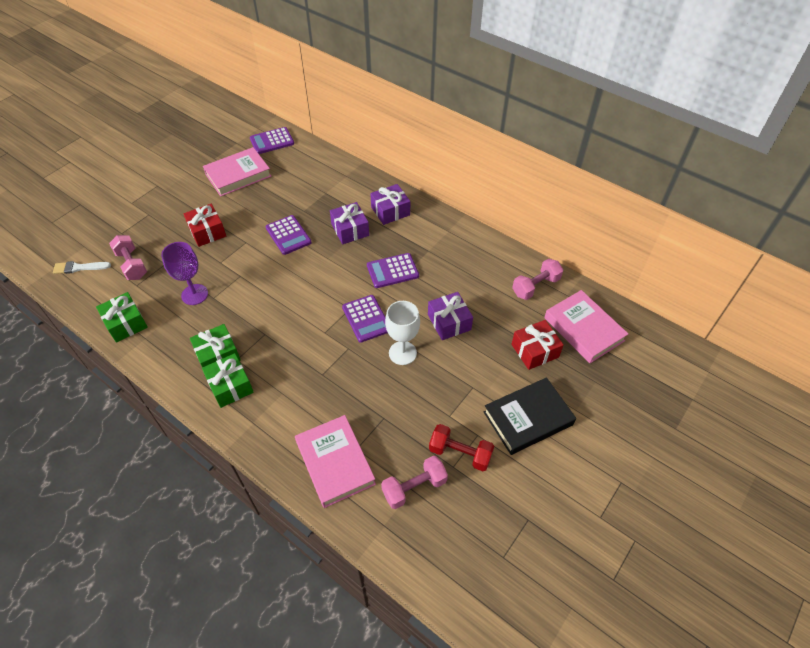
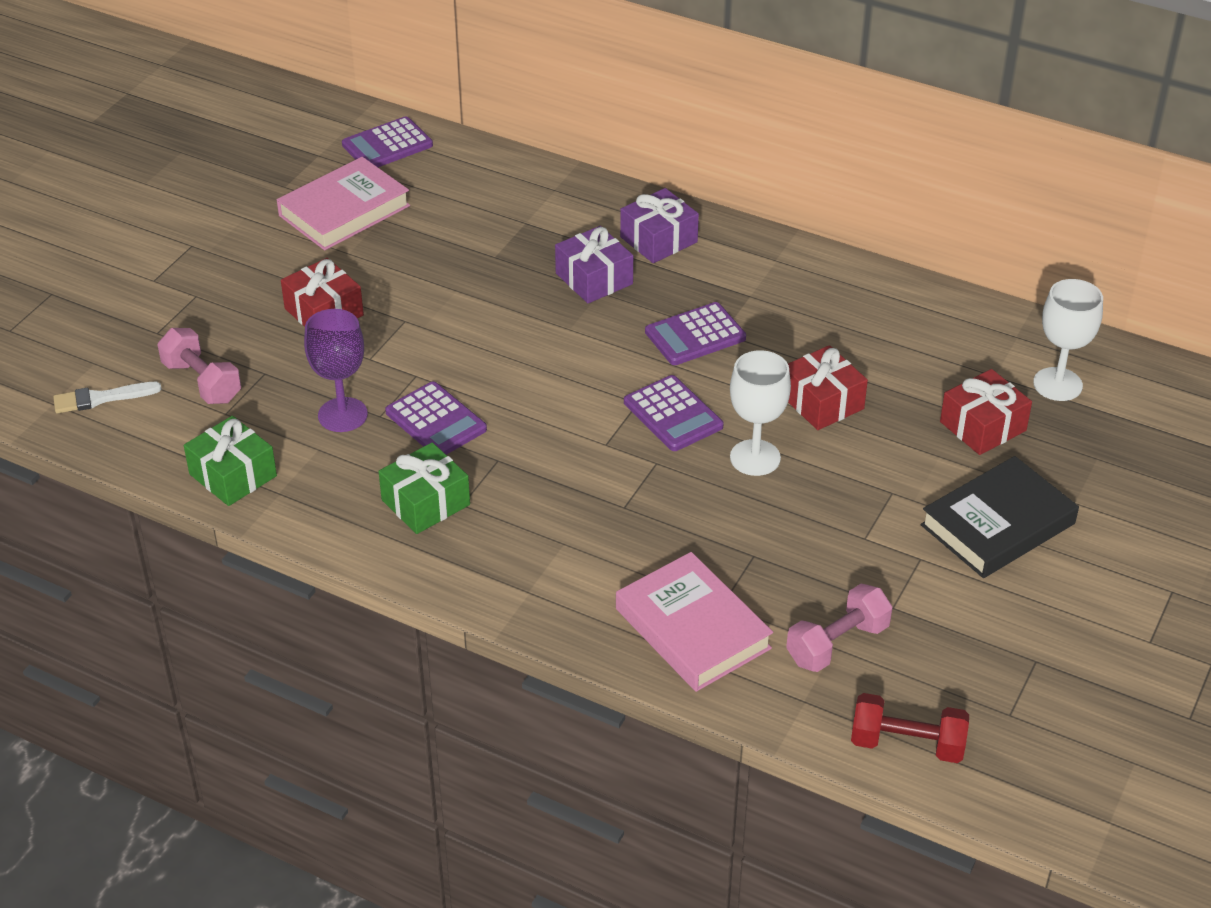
camera: 10 degrees left, 10 degrees down
(230, 386) = (467, 544): green gift -> none
(288, 235) = (481, 300): purple calculator -> purple calculator (436, 421)
(449, 322) = (822, 402): purple gift -> red gift
(460, 453) = (899, 587): red dumbbell -> red dumbbell (907, 744)
(535, 286) = (958, 329): pink dumbbell -> none
(583, 329) = (1057, 384): pink book -> white goblet

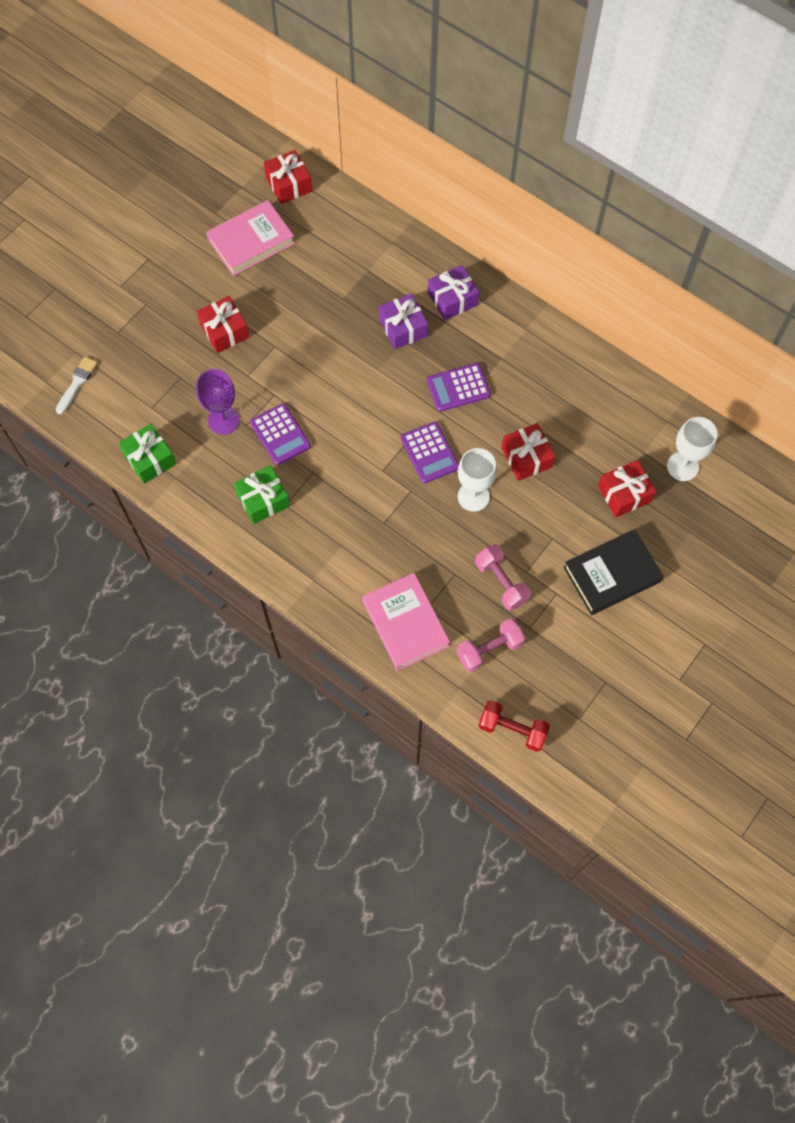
camera: 10 degrees right, 25 degrees up
(101, 398) = (77, 383): white brush -> white brush turned 120 degrees clockwise
(202, 382) = (140, 379): pink dumbbell -> pink dumbbell (501, 582)
(387, 145) = (289, 184): purple calculator -> red gift

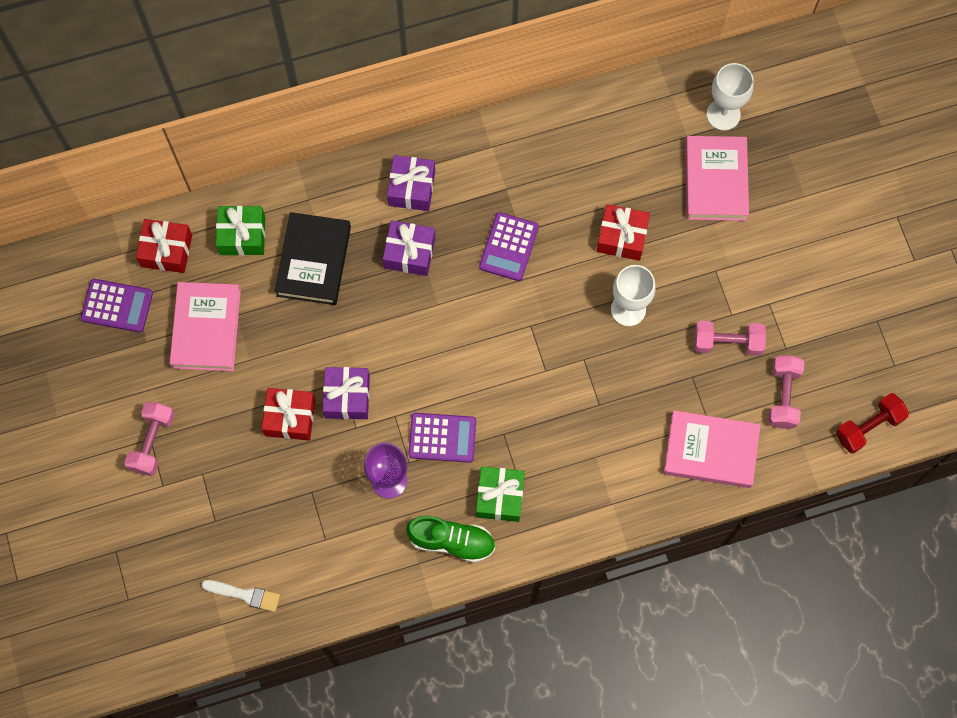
camera: 55 degrees left, 5 degrees up
(77, 383) = (245, 595): white brush -> white brush turned 135 degrees clockwise
(147, 261) = (152, 442): none -> pink dumbbell
(150, 459) = (381, 575): green gift -> green gift (242, 235)
(207, 489) = (451, 541): none -> green shoe
(266, 356) = (347, 397): none -> purple gift
(429, 453) = (557, 317): purple calculator -> purple calculator (117, 306)
(612, 574) = (783, 246): black book -> black book (314, 261)
(624, 494) = (715, 181): red gift -> pink book

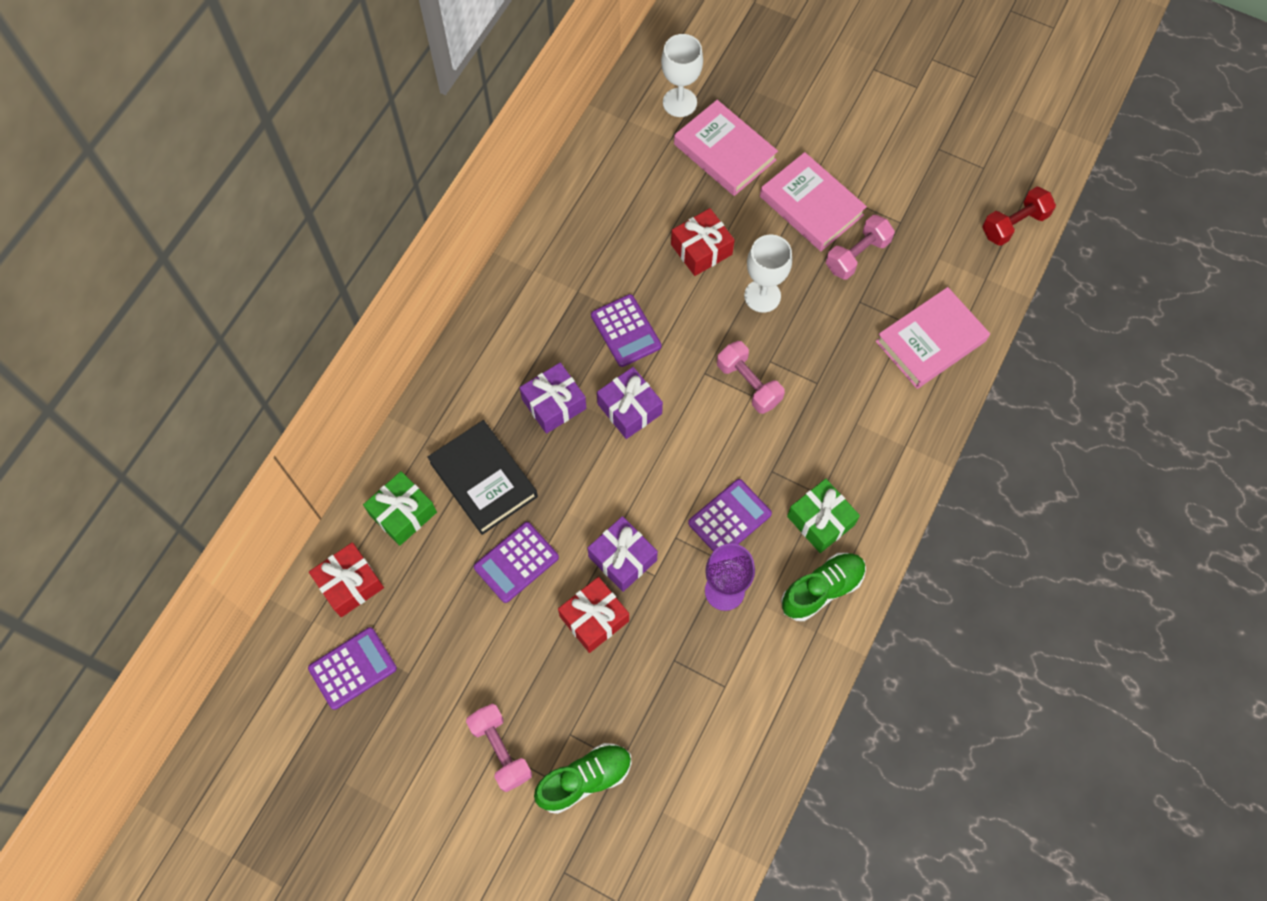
camera: 45 degrees left, 5 degrees down
(183, 509) = (584, 779): none -> green shoe
(206, 328) = (450, 614): pink book -> pink book (811, 206)
(245, 595) = (709, 796): white brush -> none
(279, 335) = (516, 562): none -> purple calculator
(412, 188) = (504, 354): purple gift -> purple gift (629, 409)
(783, 396) = (935, 256): pink dumbbell -> pink dumbbell (748, 384)
(868, 427) = (1014, 224): red dumbbell -> red dumbbell turned 45 degrees clockwise

